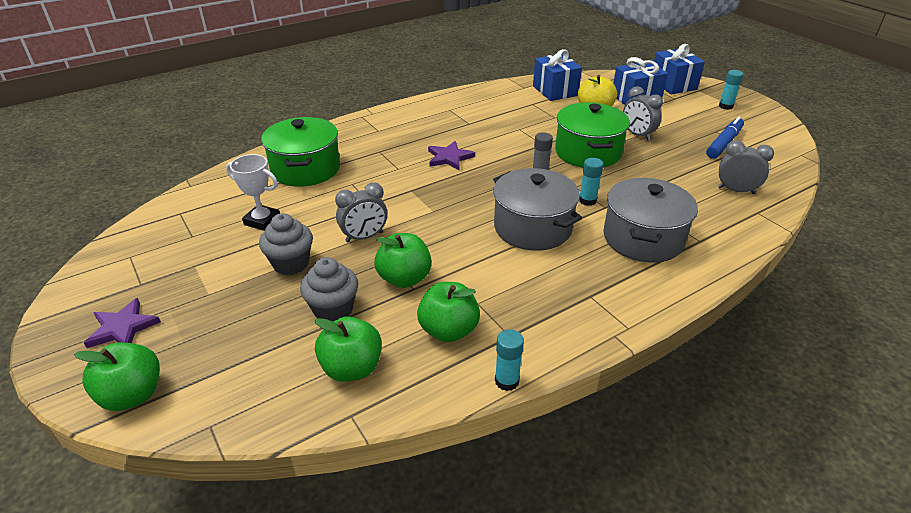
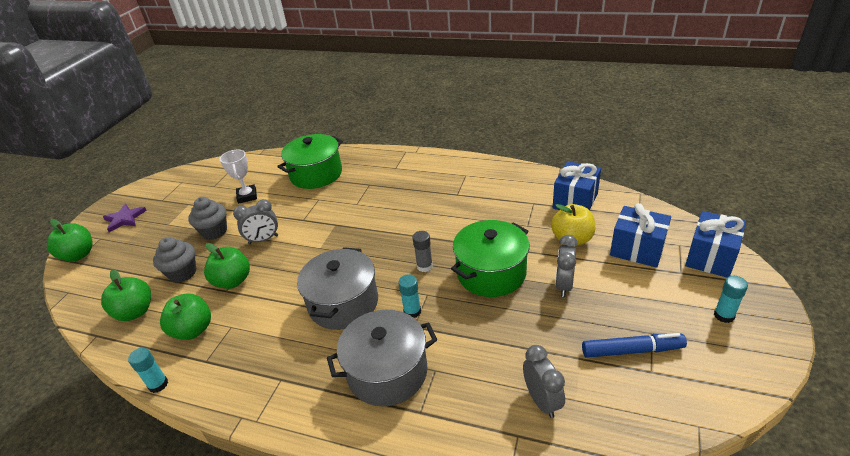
camera: 55 degrees right, 0 degrees up
(364, 237) = (263, 240): grey clock -> grey clock turned 45 degrees counterclockwise
(449, 158) = (396, 215): purple star -> none

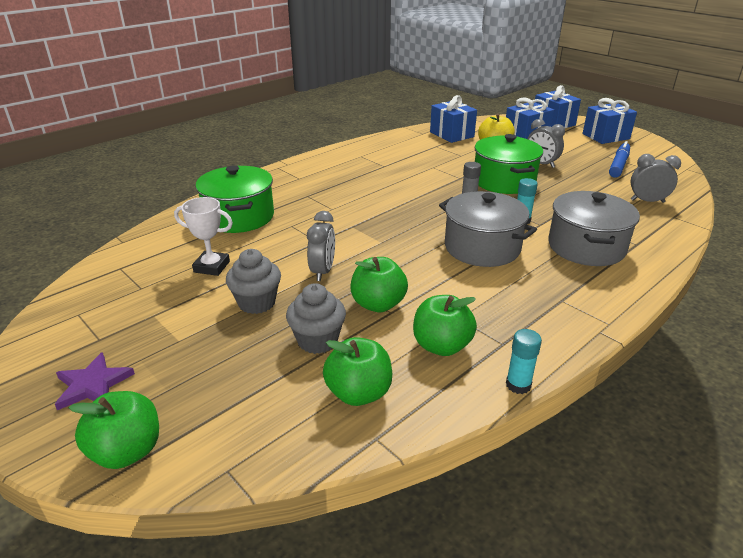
camera: 65 degrees left, 5 degrees down
(724, 315) = (606, 136): turquoise glue stick -> blue gift

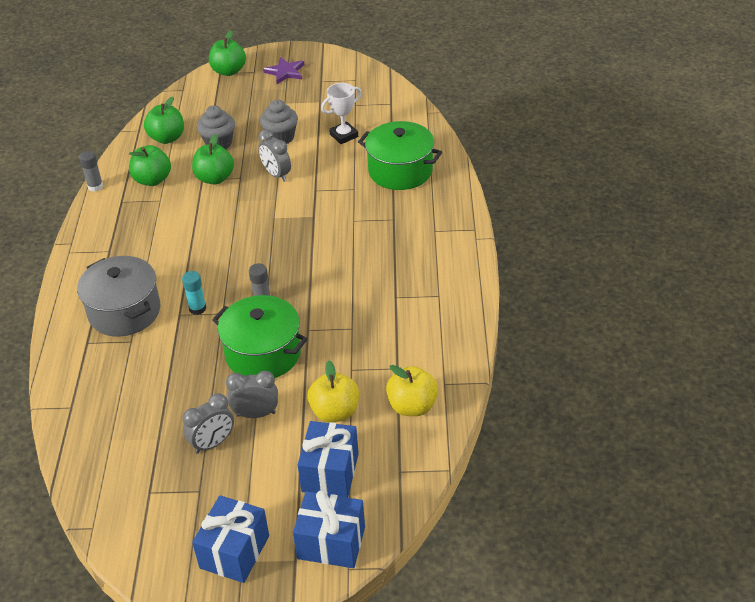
camera: 135 degrees right, 10 degrees up
(451, 134) = (412, 406): blue gift -> yellow apple
(482, 247) = (200, 259): grey pot -> none
(518, 385) = (95, 186): turquoise glue stick -> grey glue stick
(618, 165) = (173, 476): blue marker -> none
(647, 201) = (107, 417): grey clock -> grey clock (213, 443)

